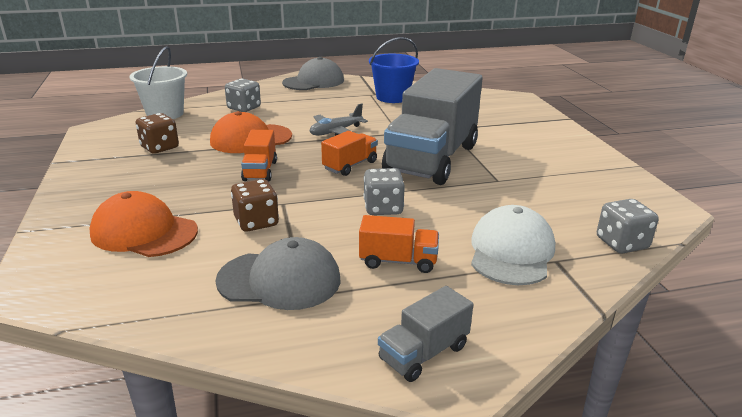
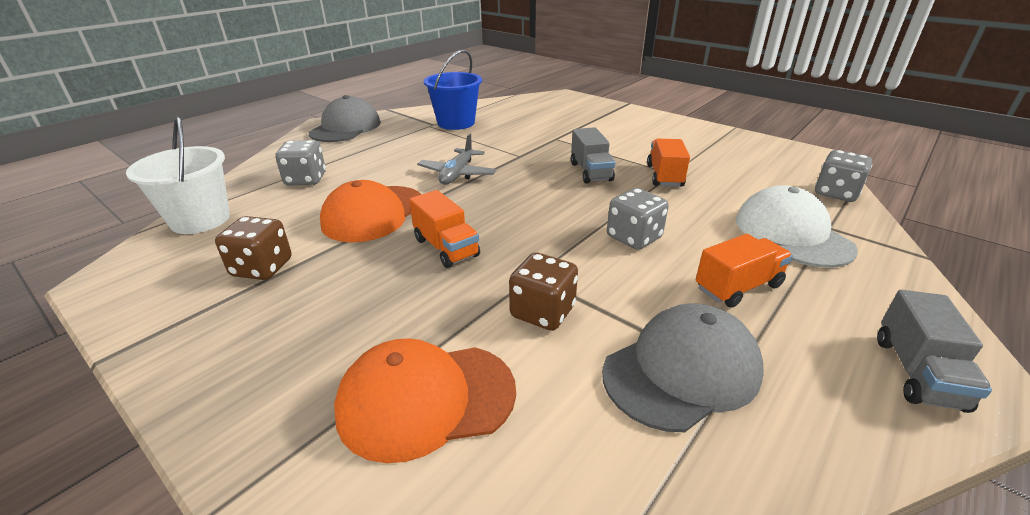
camera: 35 degrees left, 5 degrees up
(350, 165) = (530, 205): orange truck -> orange truck (664, 176)
(432, 159) = (590, 172): grey truck -> grey truck, size x0.43

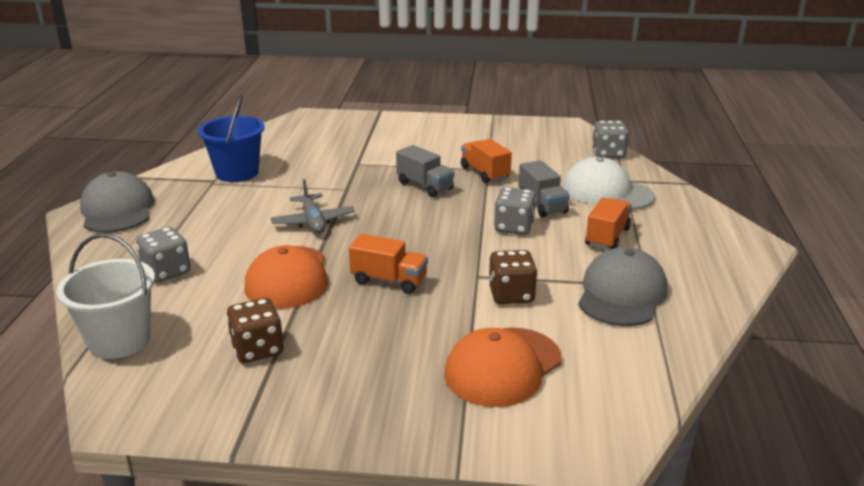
camera: 35 degrees left, 5 degrees down
(917, 372) = (726, 250): grey truck -> grey truck (542, 205)

